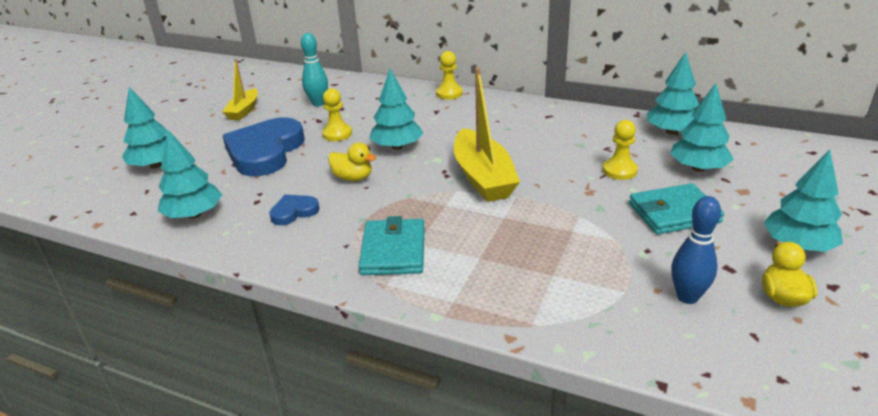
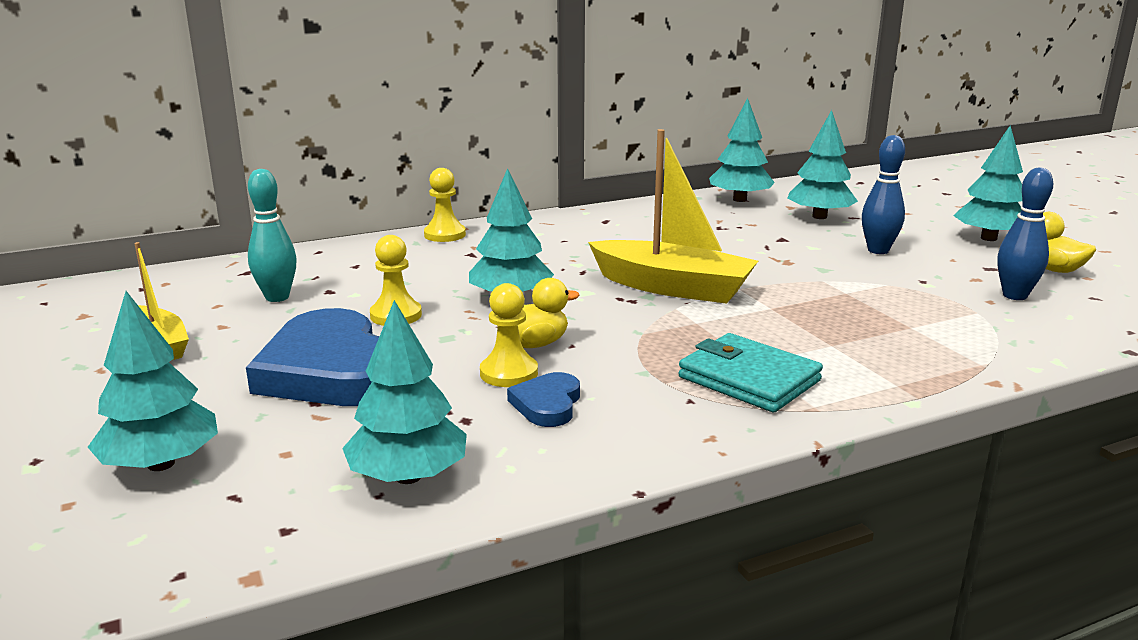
camera: 50 degrees left, 10 degrees down
(619, 170) = (771, 238): yellow pawn -> yellow pawn (509, 373)
(674, 213) = (878, 250): turquoise wallet -> blue bowling pin

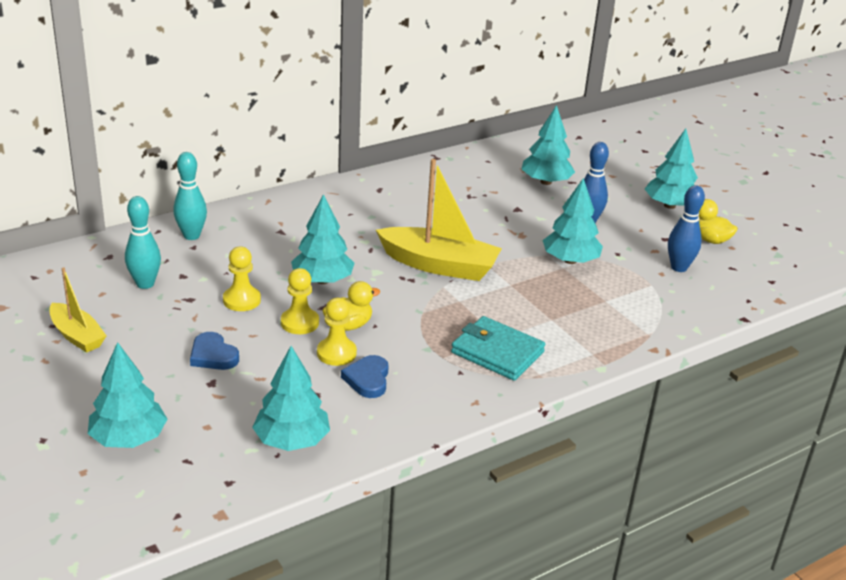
camera: 10 degrees left, 10 degrees up
(332, 371) = (213, 355): blue heart -> blue heart, size x0.46
(357, 256) = (191, 236): none -> turquoise bowling pin
(445, 235) = (254, 209): yellow pawn -> yellow pawn (299, 323)
(739, 199) = (483, 161): turquoise tree -> turquoise tree (570, 260)

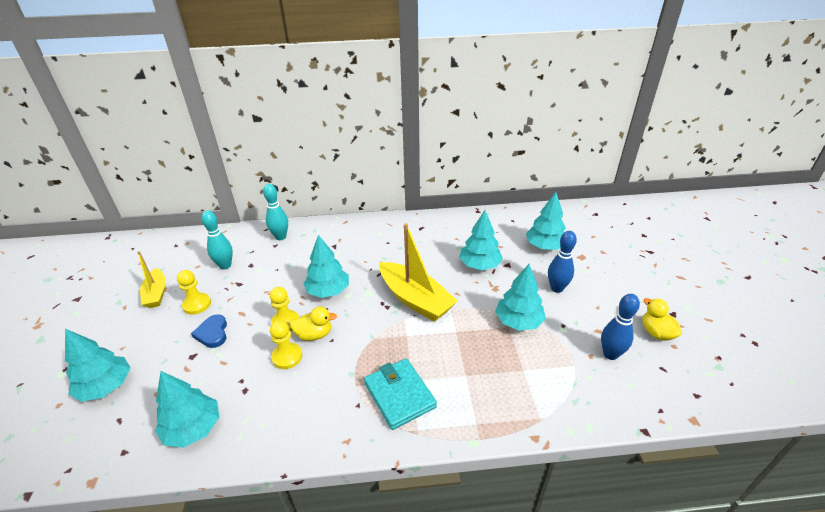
camera: 30 degrees right, 5 degrees up
(242, 300) = (267, 293): yellow pawn -> yellow pawn (197, 304)
(367, 379) = (288, 388): blue heart -> none
(669, 205) = (637, 290): turquoise tree -> turquoise tree (479, 265)

